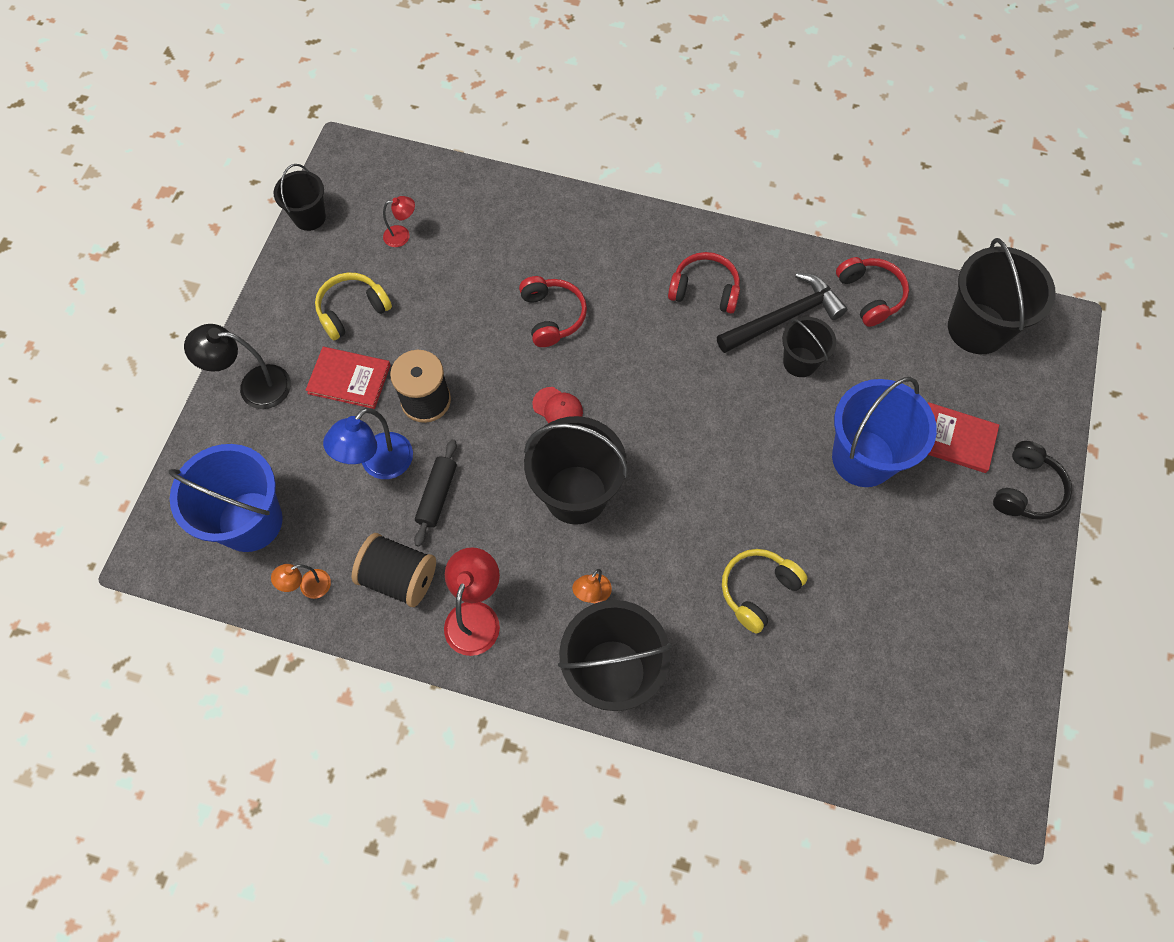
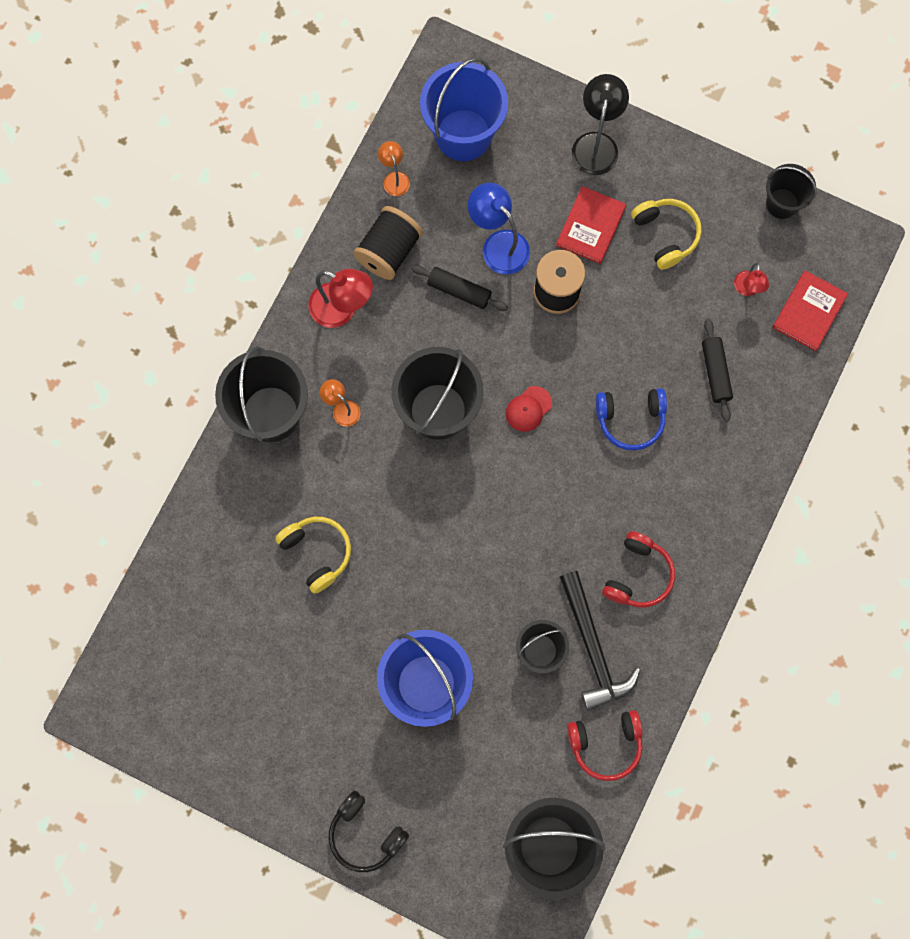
camera: 100 degrees right, 10 degrees up
(491, 252) = (715, 372): none -> black rolling pin
(552, 316) = (630, 420): red headphones -> blue headphones
(955, 439) = (430, 781): red book -> red book (809, 312)

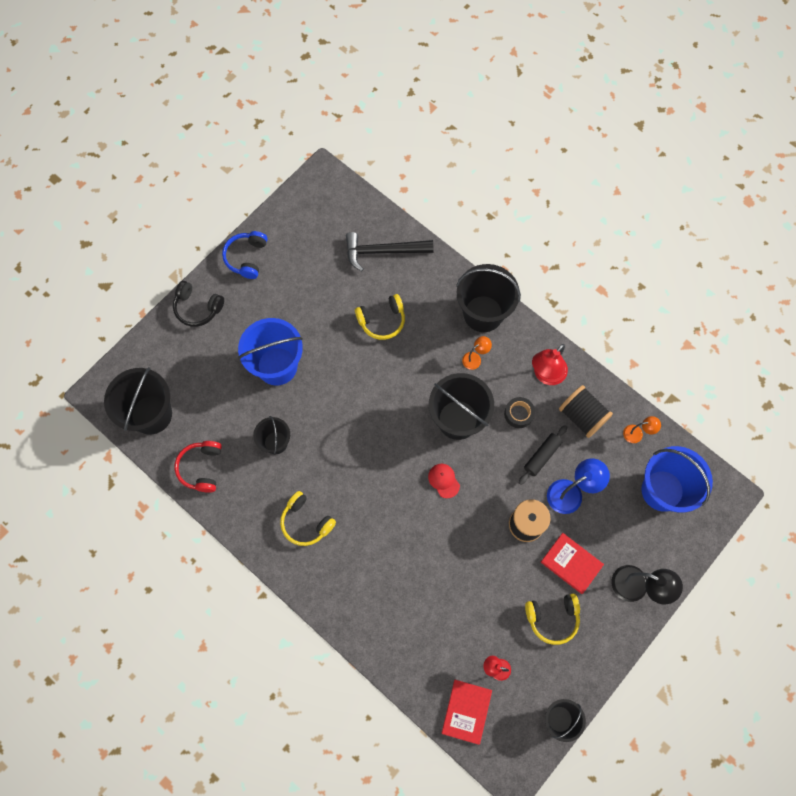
camera: 105 degrees right, 5 degrees down
(365, 834) = (198, 308): black headphones -> black headphones turned 120 degrees counterclockwise
(408, 333) = (518, 414): none -> black tape
(593, 648) = (266, 477): black hammer -> black hammer (383, 251)
(630, 420) = (417, 549): blue headphones -> blue headphones (247, 257)
(638, 575) = (306, 522): red headphones -> yellow headphones
(715, 372) = (437, 623): black rolling pin -> none
(809, 312) = (466, 711): red book -> red book turned 60 degrees clockwise

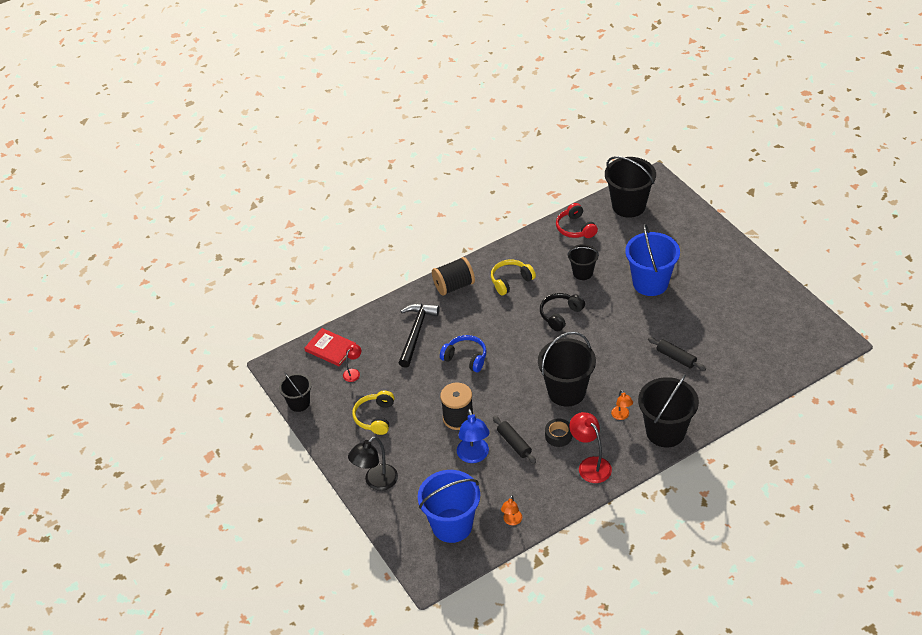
camera: 110 degrees right, 25 degrees down
(198, 308) = (717, 242): black headphones -> black headphones (560, 315)
(201, 468) = (575, 228): red headphones -> red headphones turned 135 degrees counterclockwise
(247, 257) = (760, 278): blue headphones -> blue headphones (465, 358)
(382, 320) = (676, 358): yellow headphones -> black rolling pin
(383, 251) = (747, 371): black hammer -> black hammer (416, 333)
(443, 480) = (515, 371): red cap -> none
(571, 563) = (414, 441): red book -> none
(582, 416) = (542, 482): black spool -> black spool (454, 286)

